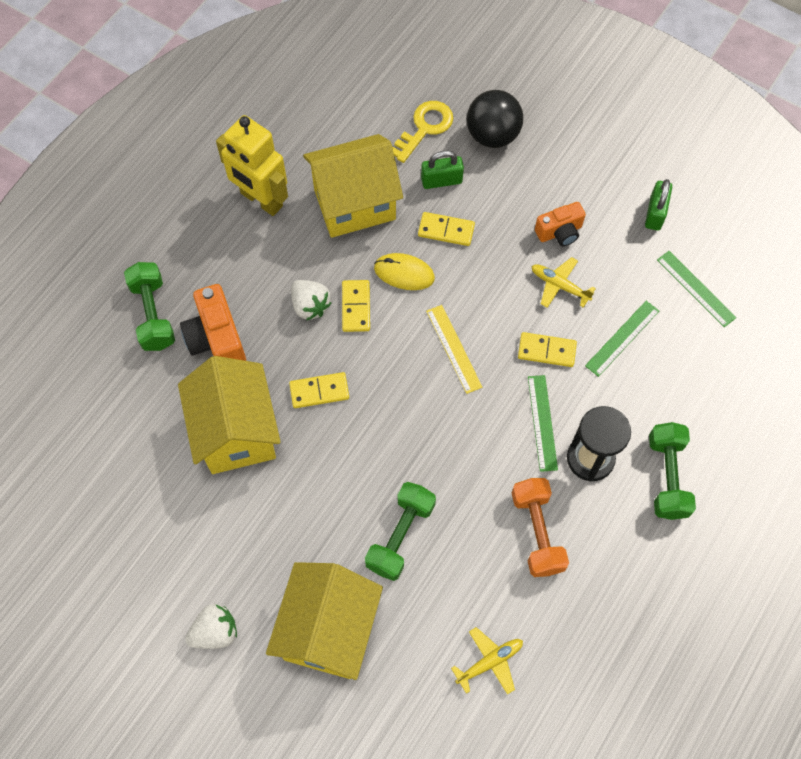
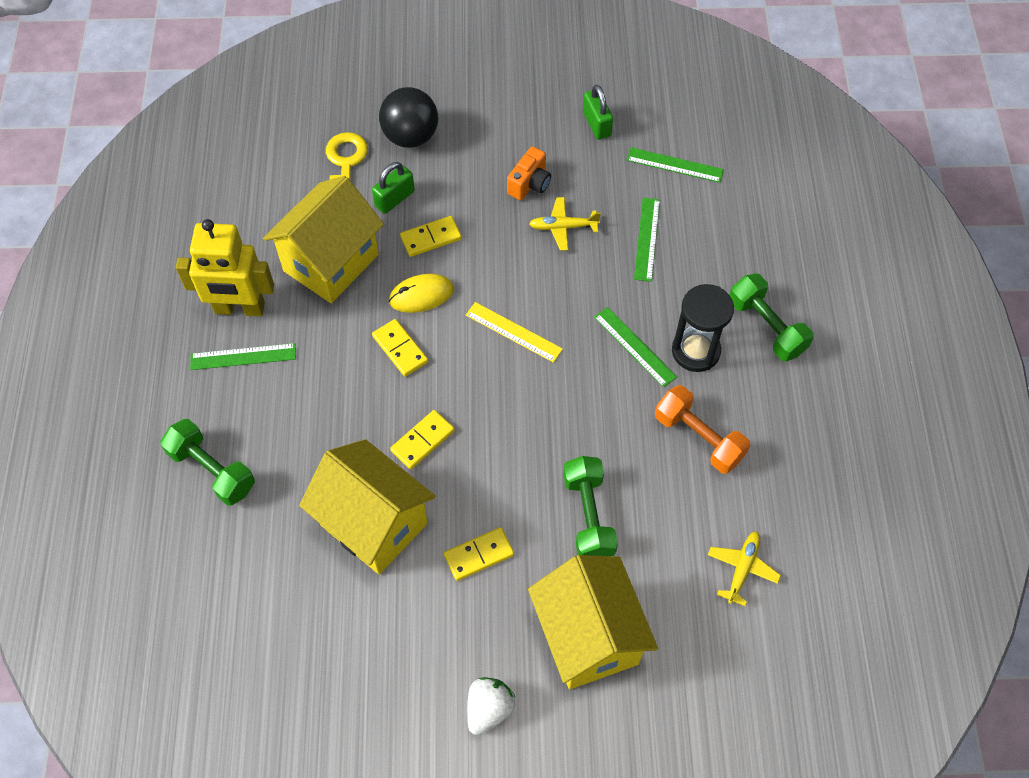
camera: 35 degrees left, 5 degrees down
(216, 339) = (291, 454): orange camera -> none
(237, 240) = (243, 356): none -> green ruler
(310, 306) = (357, 373): white strawberry -> none
(546, 351) = (593, 286): yellow domino -> yellow domino (479, 555)

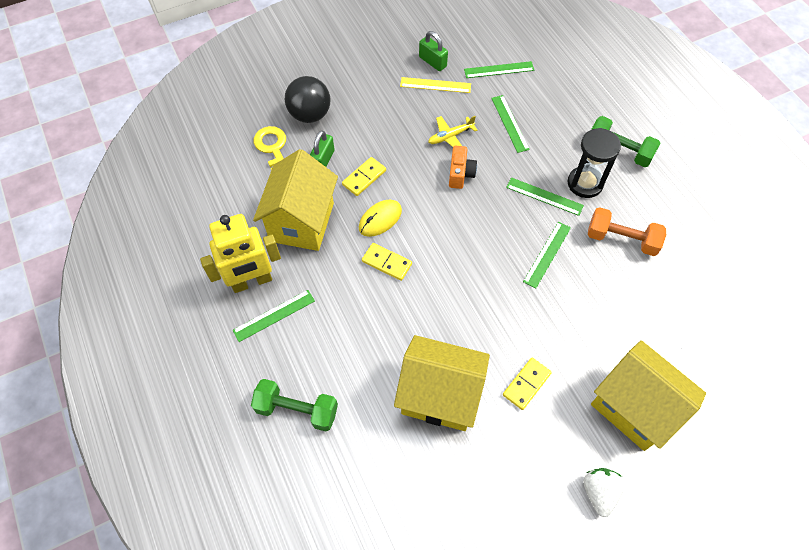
camera: 25 degrees left, 0 degrees up
(422, 440) = (440, 320): yellow domino -> none
(513, 332) = (458, 219): yellow ruler -> yellow ruler (435, 85)
(529, 184) = (411, 116): orange camera -> orange camera (460, 174)
(588, 516) = (583, 323): green dumbbell -> none
(595, 417) = (547, 254): none -> green ruler
(742, 569) = (702, 314): yellow plane -> none

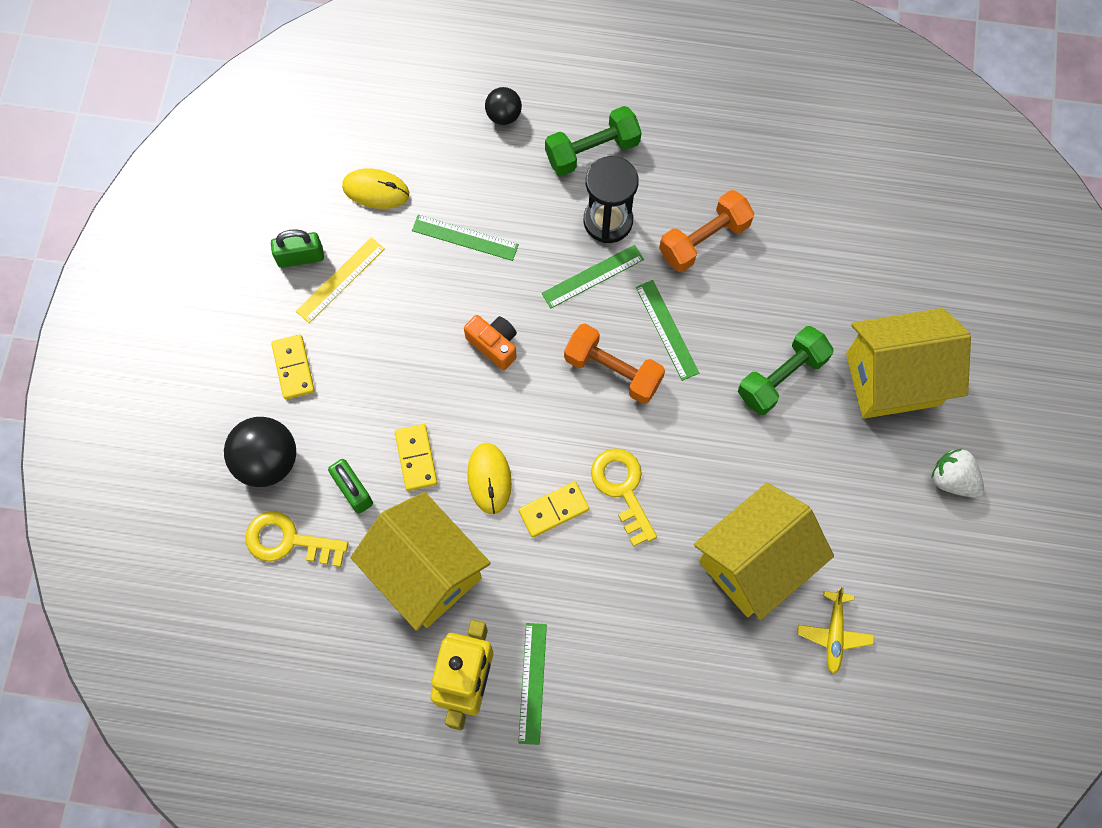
camera: 55 degrees left, 10 degrees up
(297, 410) = (668, 727): green dumbbell -> green dumbbell (781, 377)
(428, 291) = (622, 489): none -> yellow key
(450, 136) = (432, 317): yellow plane -> yellow plane (834, 634)
(497, 241) = (613, 370): none -> orange dumbbell
(499, 70) = (376, 190): green ruler -> yellow mouse
(526, 384) = (799, 465): yellow domino -> yellow domino (293, 368)
(597, 98) = (503, 115): none -> black ball

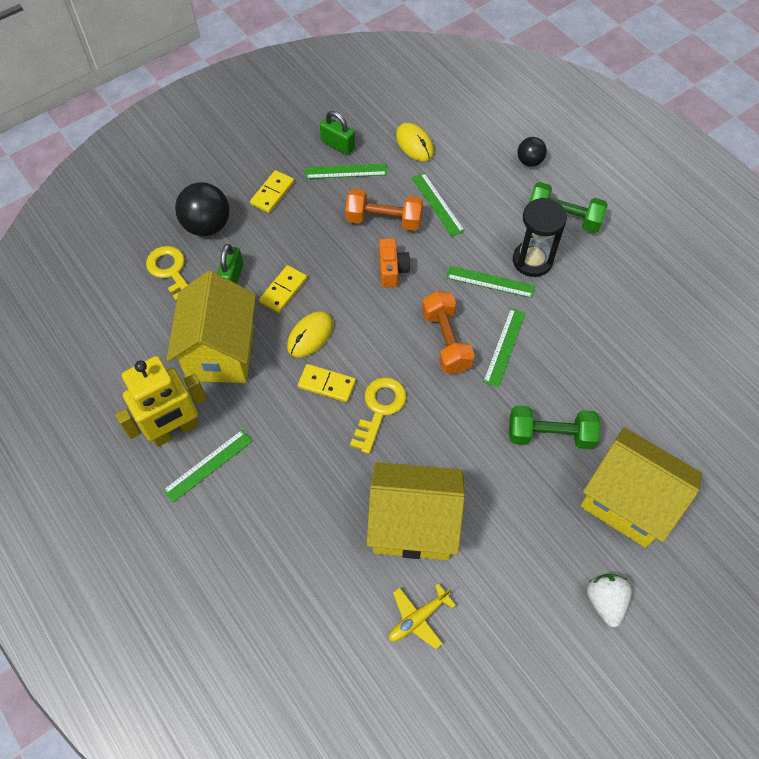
camera: 45 degrees right, 10 degrees down
(340, 280) = (346, 171): yellow ruler -> green ruler
(704, 240) = (583, 317): orange dumbbell -> orange dumbbell (384, 220)

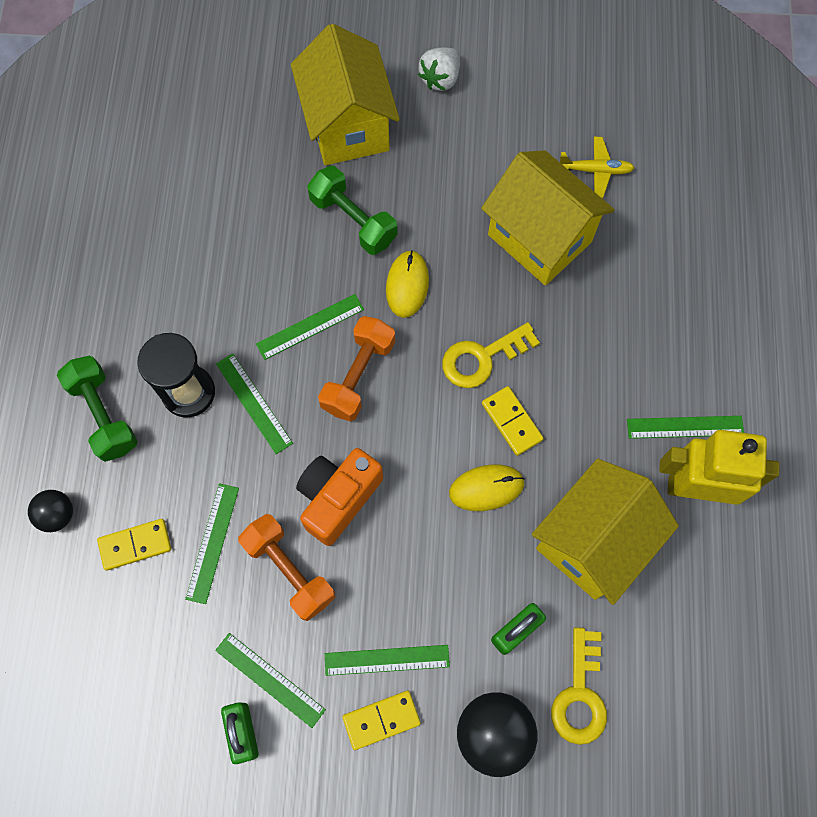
camera: 140 degrees left, 10 degrees up
(283, 290) = (472, 567): yellow domino -> yellow domino (135, 545)
(293, 218) = (387, 660): none -> green ruler
(392, 270) = (338, 498): orange camera -> orange camera, size x1.54
(414, 144) = (154, 652): yellow mouse -> yellow mouse (407, 285)

